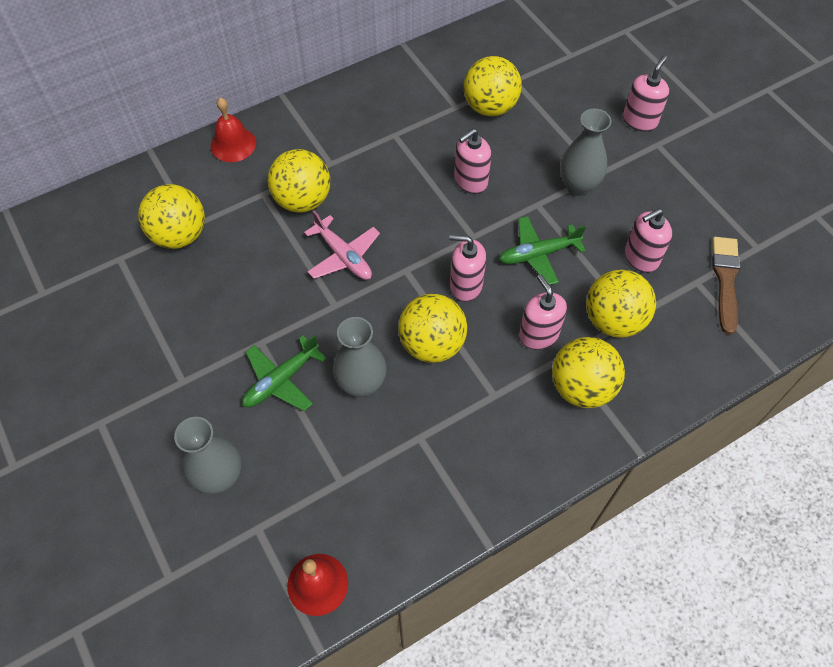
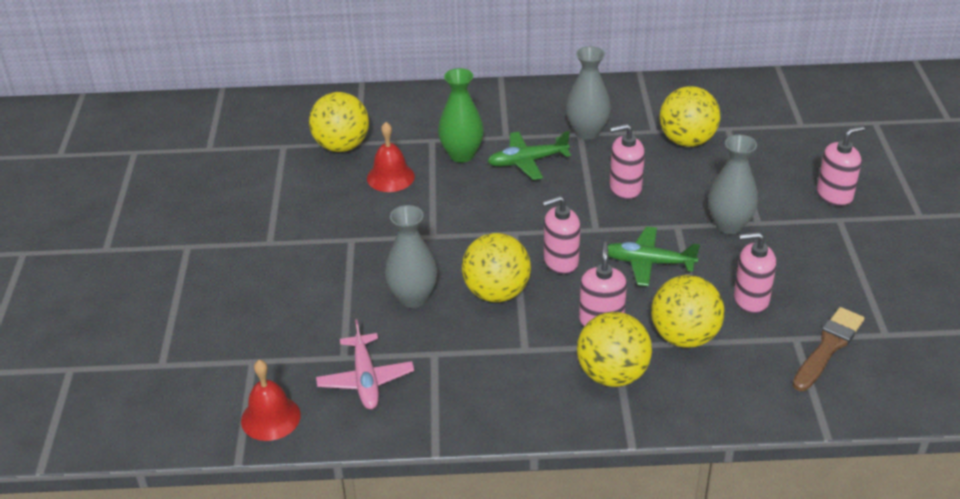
camera: 30 degrees right, 20 degrees down
(220, 477) = (250, 316): grey vase -> grey vase (587, 132)
(233, 144) = (432, 99): red bell -> red bell (390, 177)
(281, 380) = (348, 270): green plane -> green plane (527, 161)
(302, 200) = (461, 155): yellow ball -> green vase
(344, 256) = (467, 205): pink plane -> pink plane (365, 380)
(466, 285) = (560, 262): pink soap dispenser -> pink soap dispenser turned 60 degrees counterclockwise

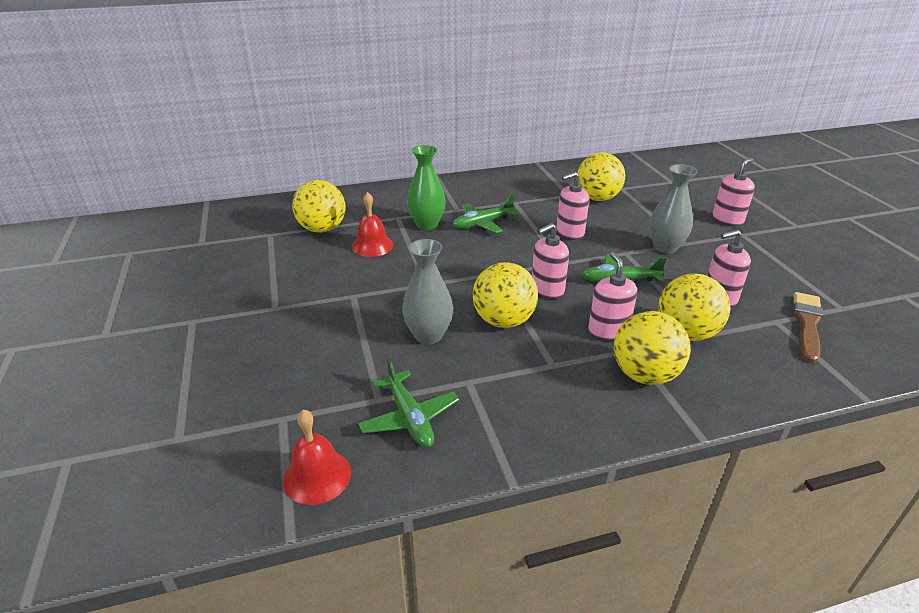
camera: 15 degrees left, 5 degrees down
(365, 380) = (409, 418): pink plane -> green plane
(587, 132) = (519, 200): grey vase -> none

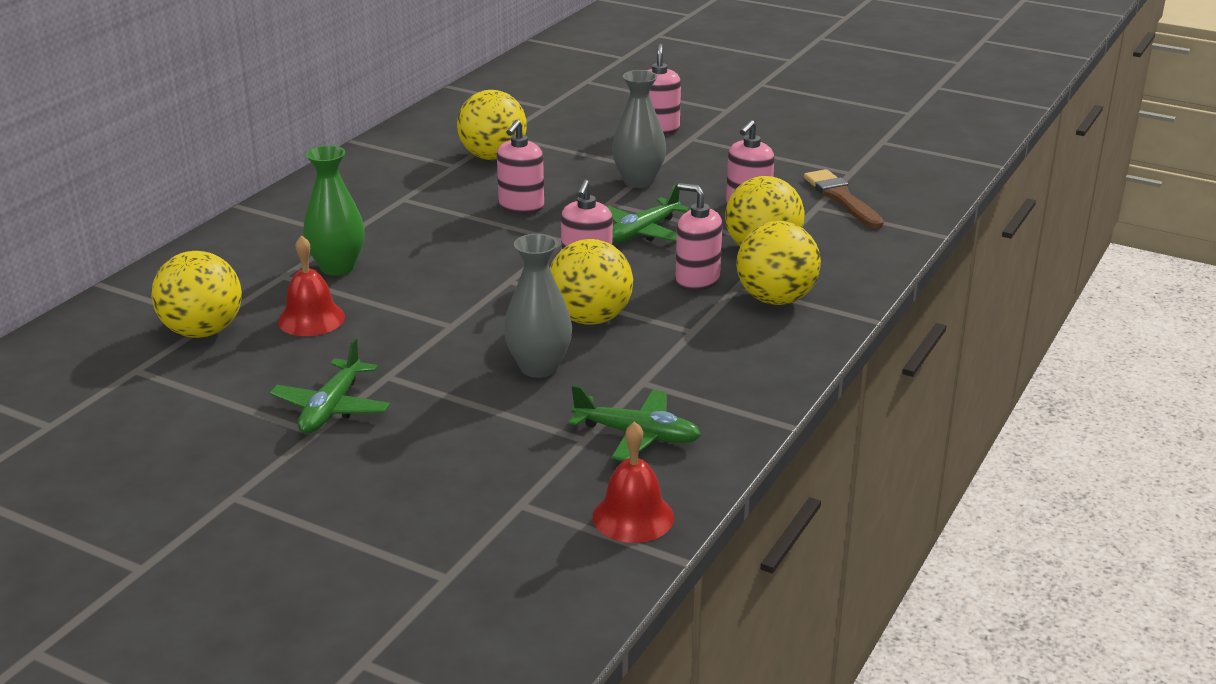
camera: 45 degrees left, 5 degrees down
(482, 223) = (405, 238): green plane -> green plane (331, 408)

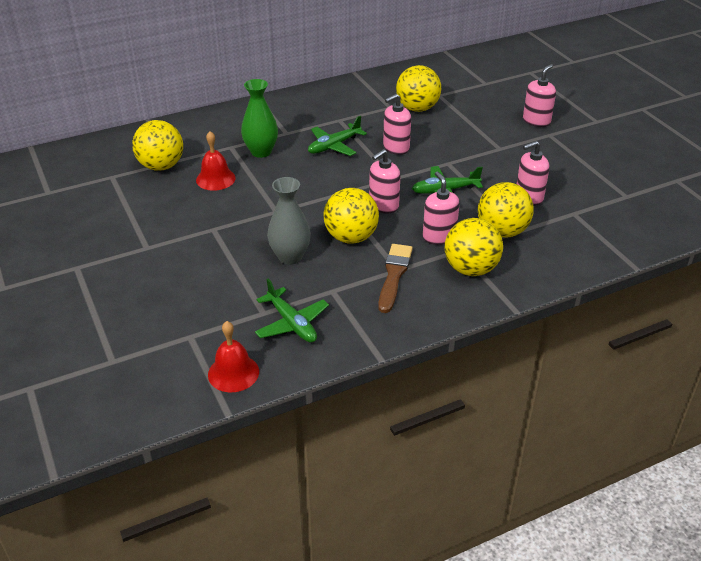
camera: 35 degrees right, 10 degrees up
(331, 408) = (168, 237): green plane -> green plane (334, 146)
(638, 181) = (482, 154): grey vase -> none
(841, 198) = (597, 213): brown brush -> brown brush (394, 275)

